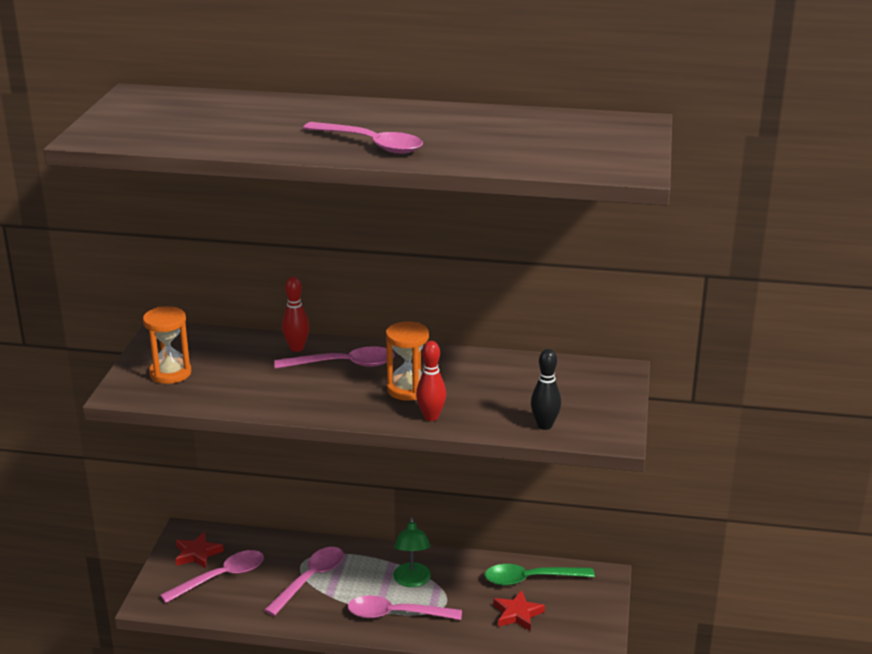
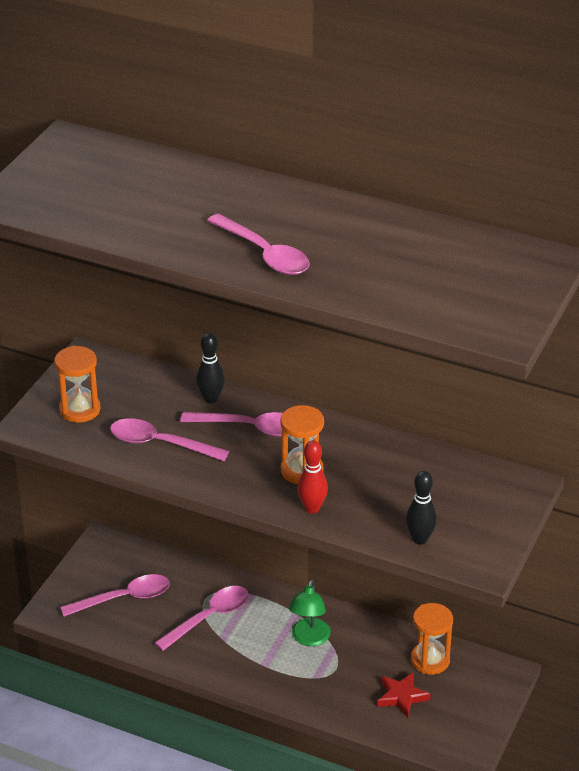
camera: 15 degrees right, 10 degrees up
(197, 553) = (108, 567): red star -> none
(296, 348) = (211, 399): red bowling pin -> black bowling pin
(396, 614) = (281, 673): pink spoon -> pink spoon (160, 444)
(531, 579) = (430, 660): green spoon -> orange hourglass

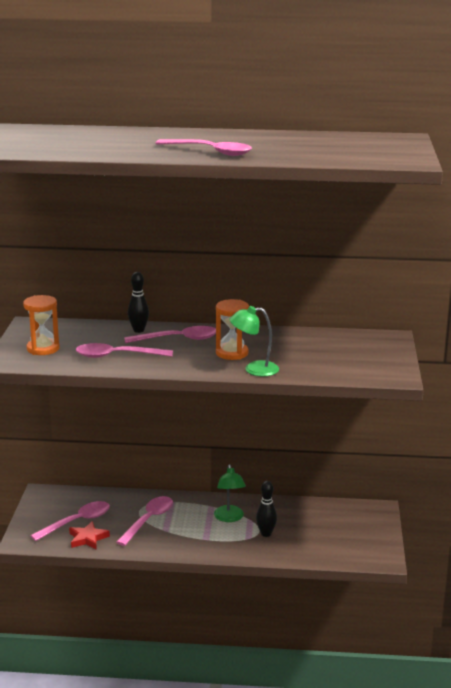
camera: 20 degrees left, 15 degrees down
(312, 508) = (254, 369): red bowling pin -> green lamp
(401, 696) = (316, 536): red star -> red star (88, 538)
(420, 539) = (342, 372): black bowling pin -> black bowling pin (266, 534)
(430, 660) = (322, 513): orange hourglass -> none

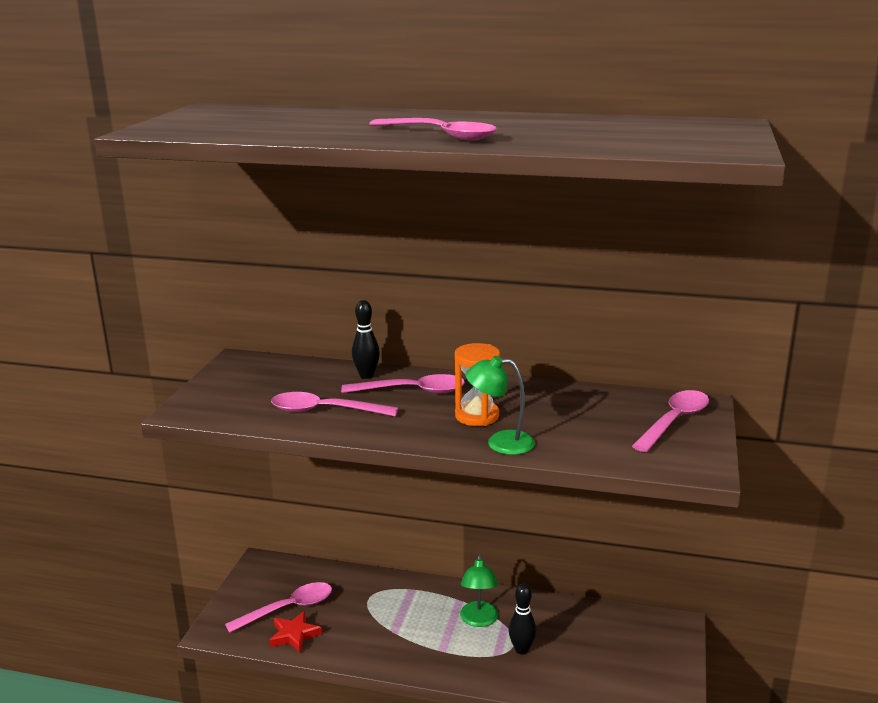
camera: 10 degrees right, 0 degrees up
(43, 349) = (236, 395): orange hourglass -> none
(148, 520) = (376, 615): pink spoon -> pink spoon (674, 421)

